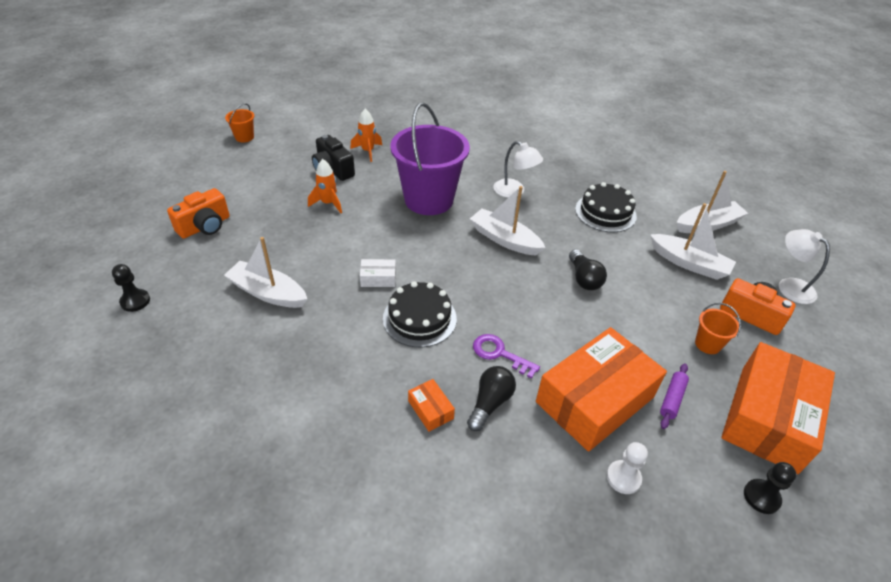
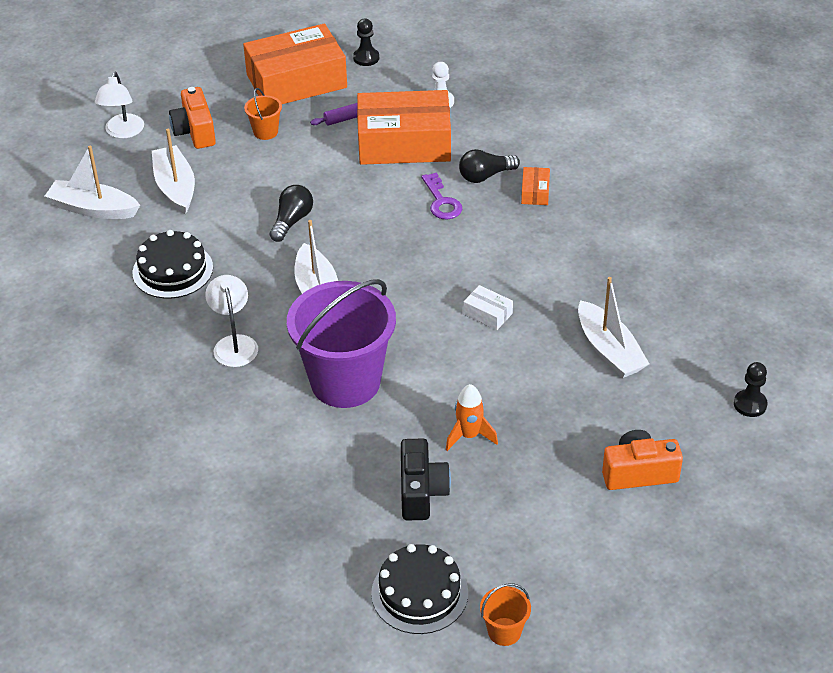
camera: 140 degrees left, 0 degrees up
(368, 151) = (347, 503): orange rocket -> none
(419, 318) = (482, 259): black cake -> black cake (419, 593)

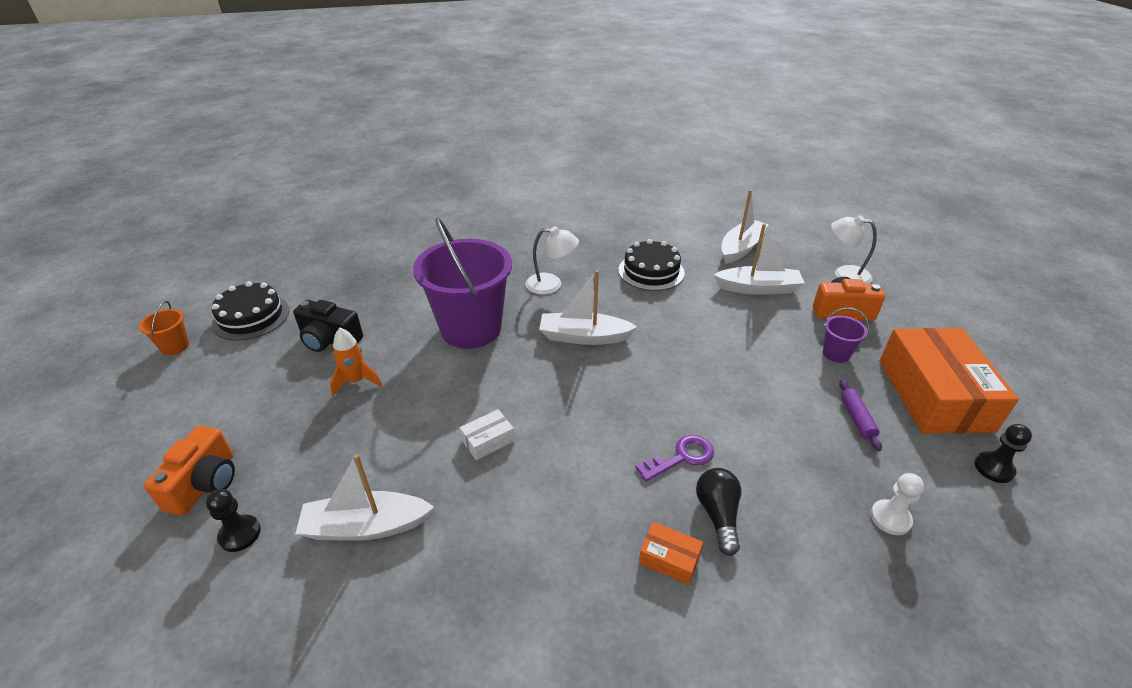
camera: 110 degrees right, 5 degrees down
(265, 132) = (836, 354): orange bucket -> purple bucket
(292, 221) = (688, 342): black light bulb -> none
(404, 143) = (801, 455): orange box -> none
(441, 201) = (681, 457): purple key -> purple key turned 150 degrees clockwise
(750, 404) = (172, 642): black pawn -> black pawn (240, 534)

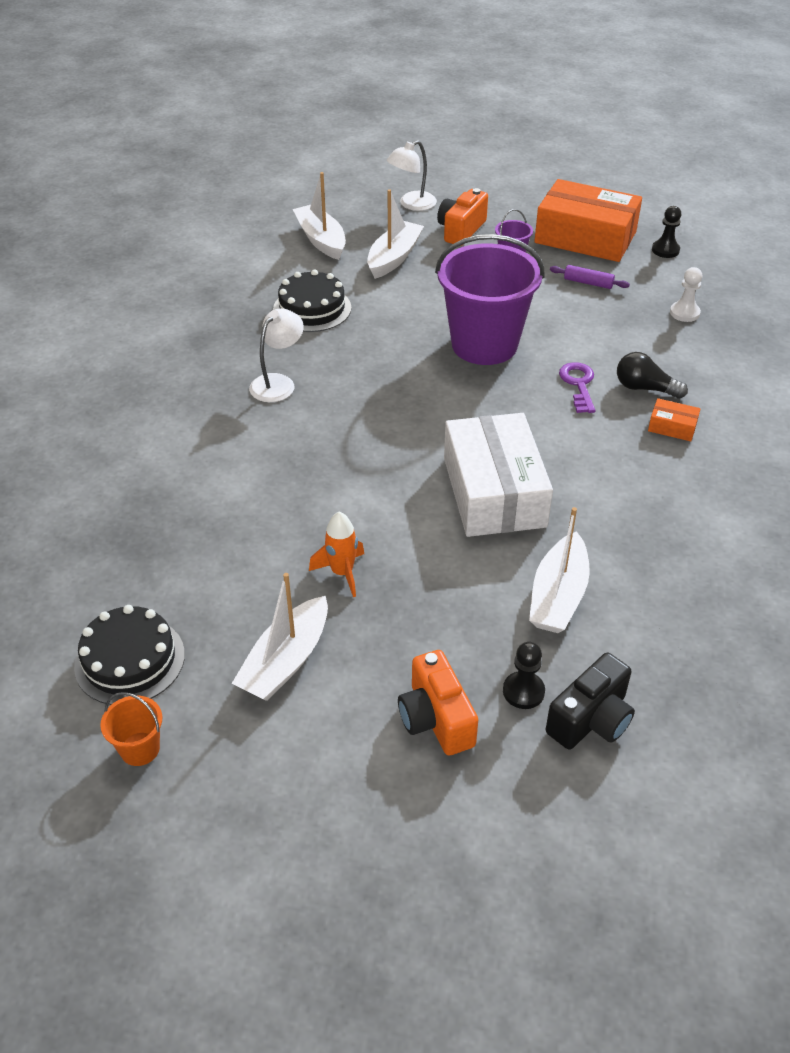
camera: 65 degrees left, 5 degrees up
(205, 484) = (436, 719): orange camera -> orange camera turned 150 degrees counterclockwise
(329, 340) = (244, 586): black camera -> black camera (591, 719)
(471, 329) = (312, 463): purple bucket -> purple bucket (484, 344)
(488, 440) = (494, 492): white box -> white box, size x2.48
(584, 337) = (386, 388): white boat -> white boat (286, 661)
(669, 559) = (672, 427): orange box -> orange box turned 60 degrees clockwise

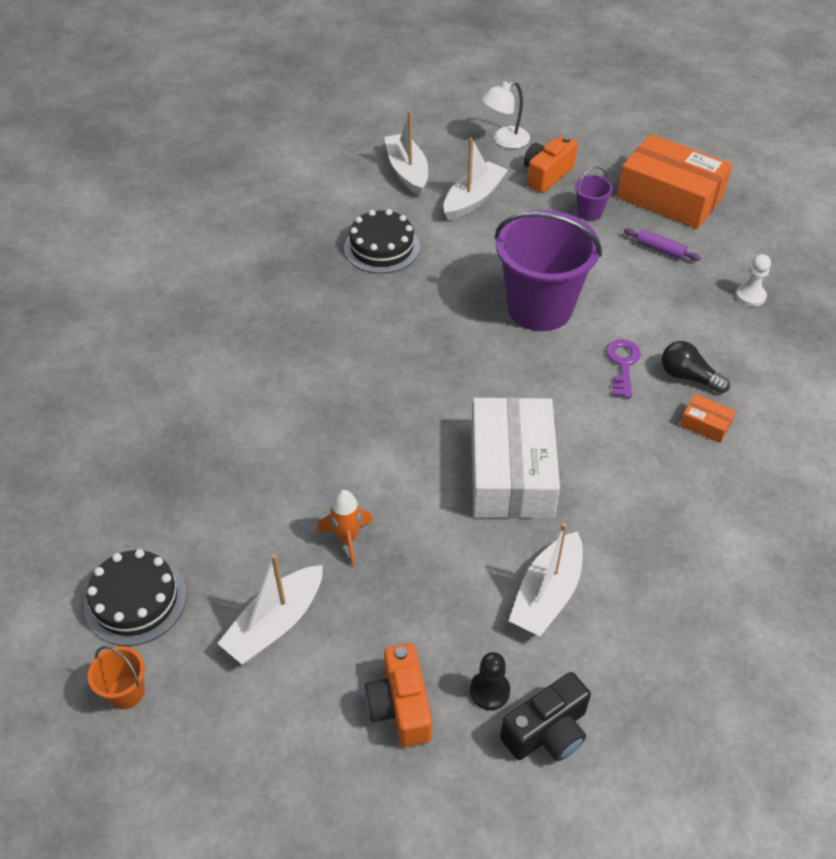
camera: 10 degrees right, 5 degrees up
(278, 383) = (332, 325): white lamp -> none
(665, 250) = (748, 221): black pawn -> none

